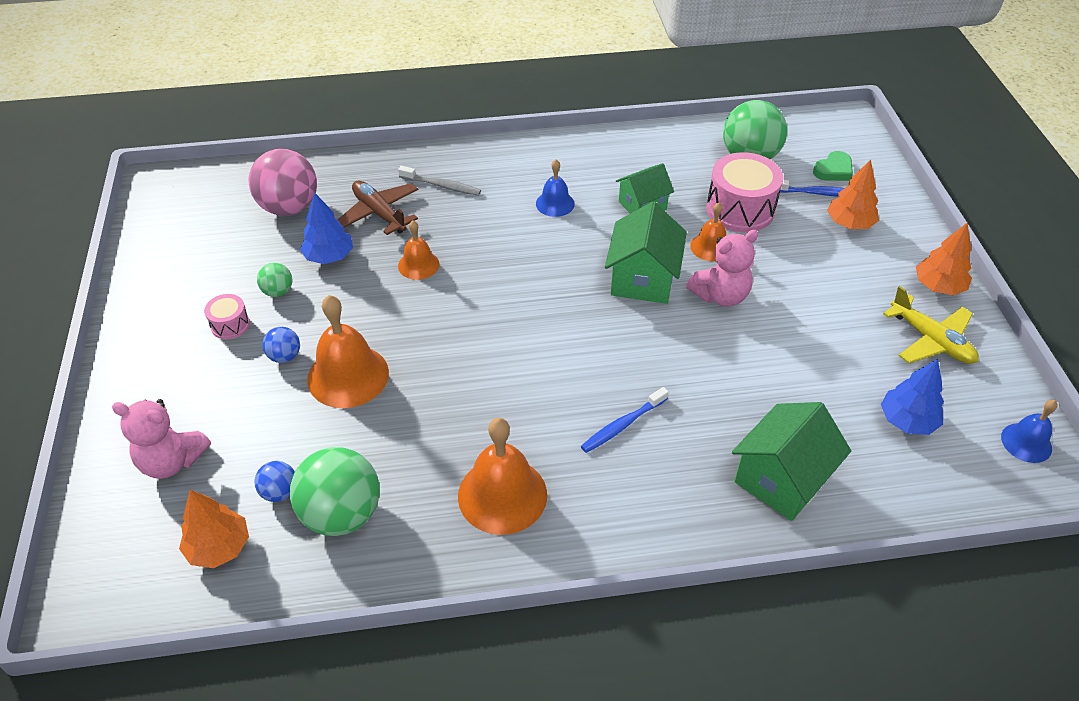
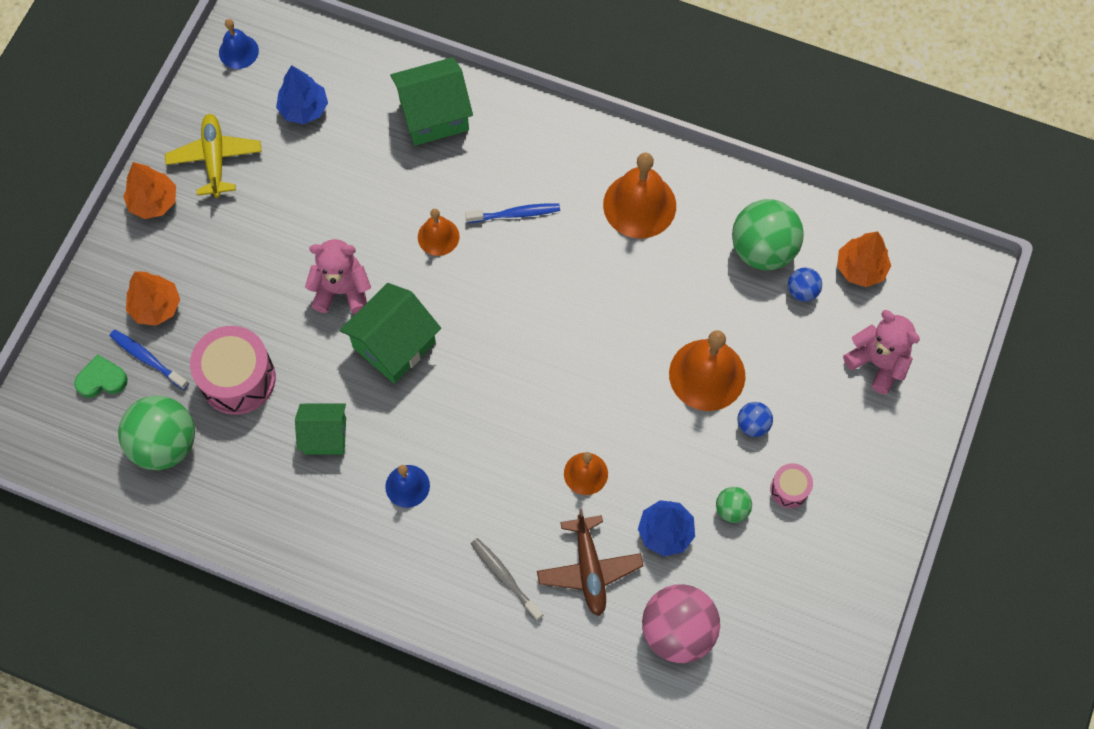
camera: 150 degrees left, 20 degrees up
(710, 247) = (305, 348): orange bell -> orange bell (438, 236)

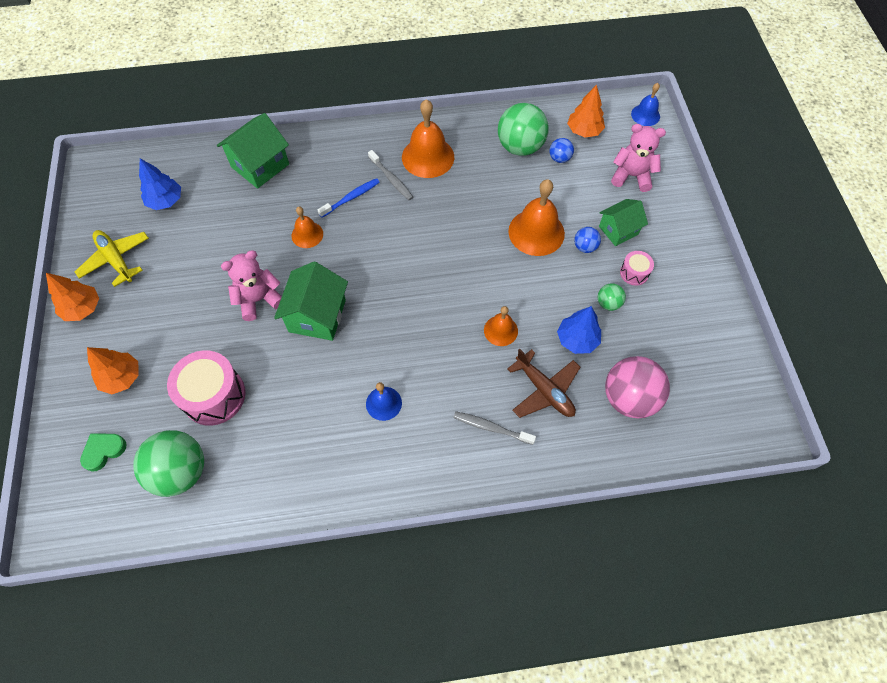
camera: 30 degrees left, 5 degrees down
(148, 359) = (134, 417): blue toothbrush -> none
(238, 51) = (98, 187): blue bell -> blue bell (645, 115)
(325, 436) = (303, 401): green house -> green house (618, 230)
(577, 213) = (391, 179): none -> grey toothbrush

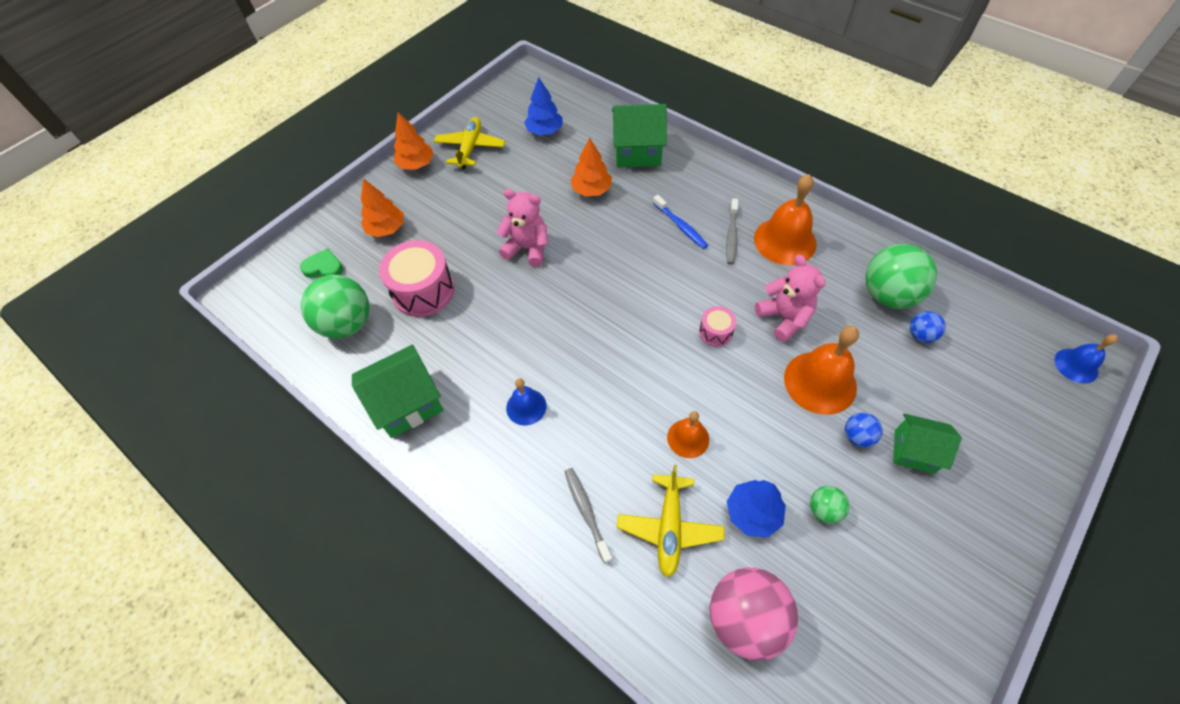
camera: 50 degrees right, 5 degrees down
(307, 234) = (615, 228): orange bell -> none
(317, 316) = (554, 295): green house -> green house (407, 403)
(351, 198) = (680, 226): blue toothbrush -> blue toothbrush turned 45 degrees clockwise
(544, 390) = (669, 527): brown plane -> yellow plane
(584, 131) = (979, 329): orange tree -> orange tree (591, 190)
(631, 176) = (990, 412): pink teddy bear -> pink teddy bear (784, 318)
(634, 273) = (886, 506): pink drum -> pink drum (715, 332)

